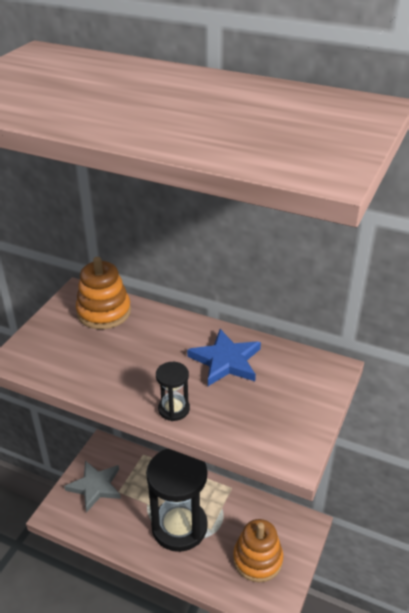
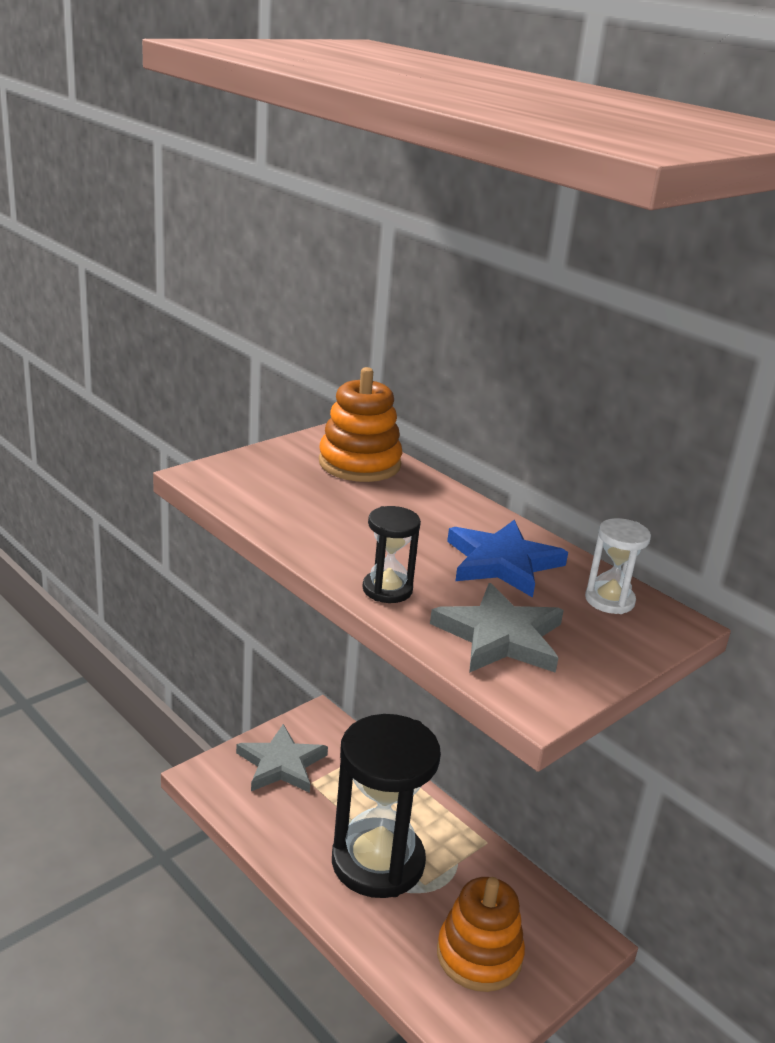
camera: 20 degrees right, 10 degrees down
(253, 419) = (500, 637): none -> grey star
(295, 366) = (609, 600): none -> white hourglass

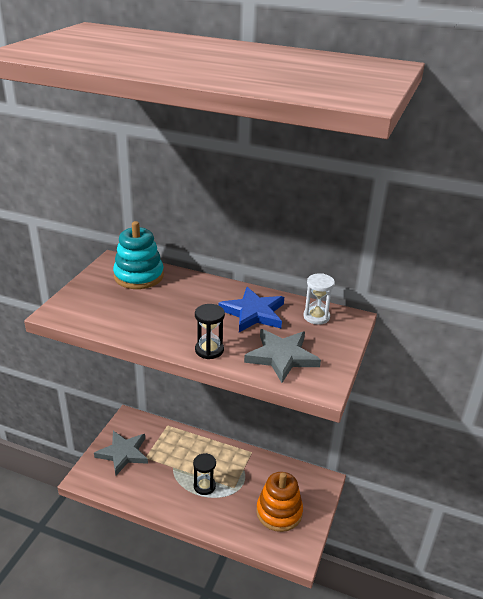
camera: 25 degrees left, 5 degrees up
(359, 463) = (139, 276): orange stacking toy -> turquoise stacking toy
(378, 862) = (204, 486): black hourglass -> black hourglass, size x0.42

